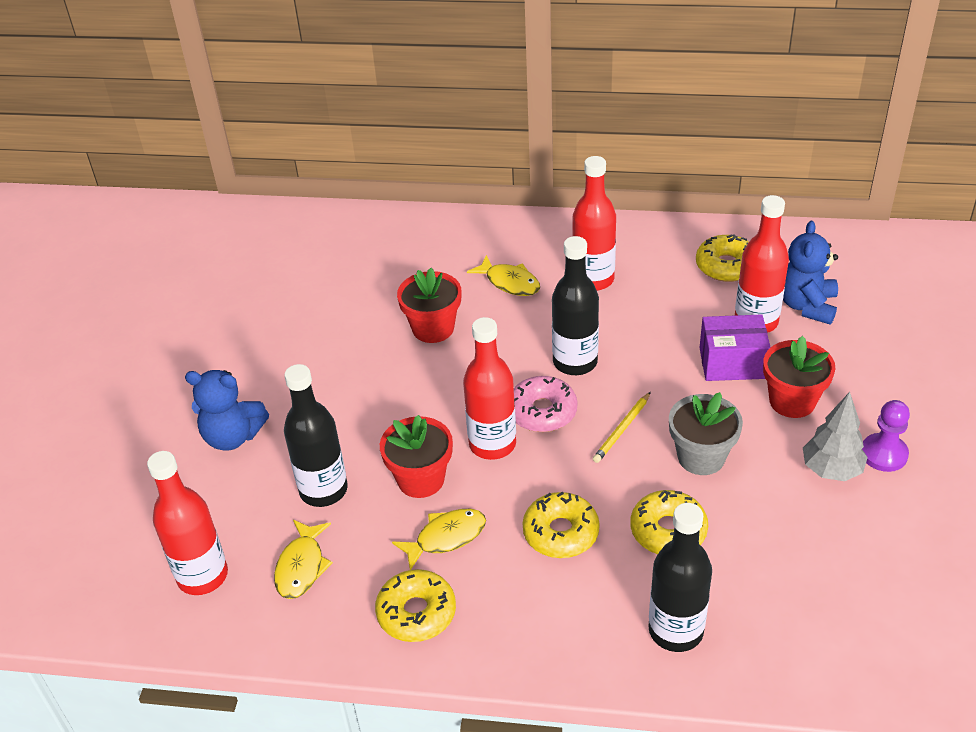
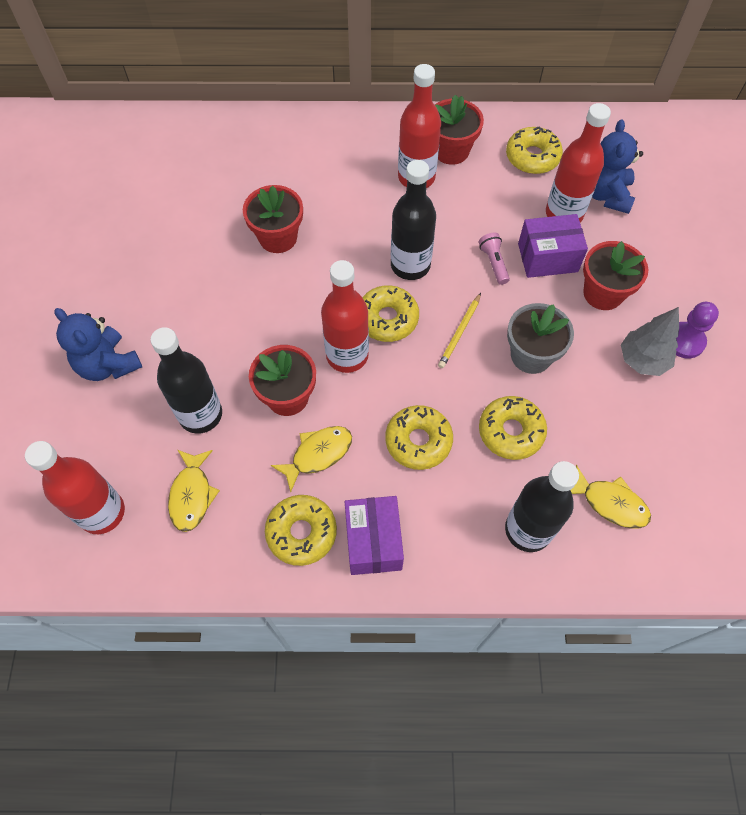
camera: 10 degrees left, 20 degrees up
(233, 436) = (108, 364): blue teddy bear -> blue teddy bear turned 45 degrees clockwise
(496, 628) = (373, 542): none -> purple box
(509, 282) = (341, 184): yellow fish -> yellow fish (610, 503)
(542, 412) = (387, 319): pink donut -> yellow donut
(635, 256) = (451, 151): none -> red flower pot
(669, 365) = (493, 263): none -> pink flashlight

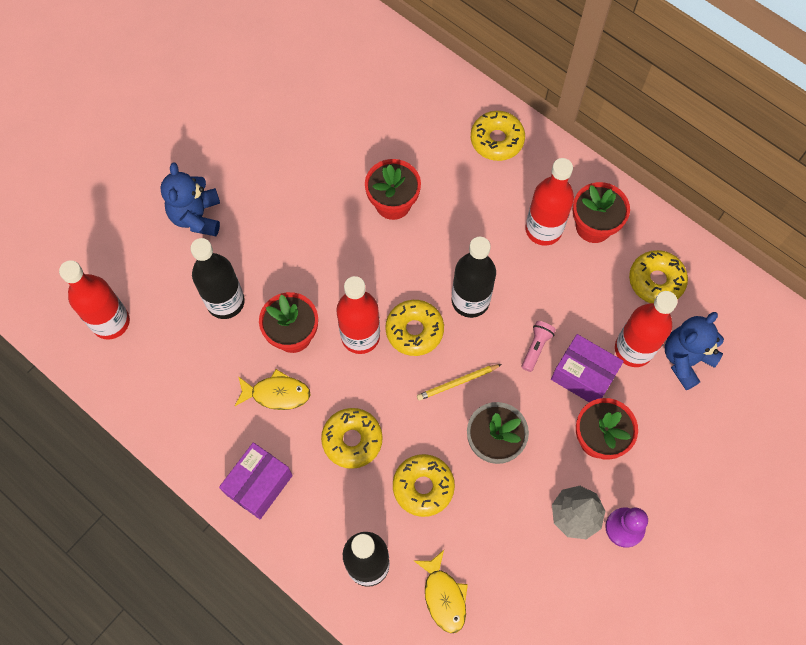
camera: 40 degrees right, 5 degrees up
(192, 495) = (174, 355): yellow fish -> none
(301, 532) = (219, 439): yellow donut -> yellow donut (497, 140)

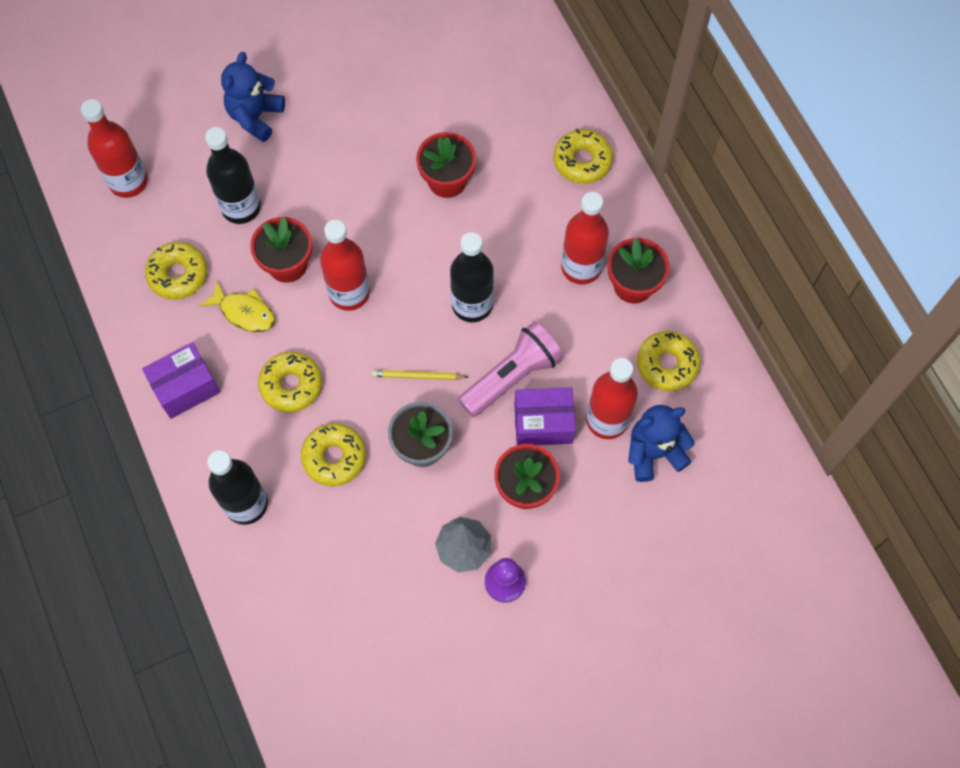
camera: 25 degrees right, 0 degrees up
(414, 330) = (403, 309): yellow donut -> yellow donut (178, 275)
(443, 596) = (300, 564): yellow fish -> none
(536, 347) = (512, 376): pink flashlight -> pink flashlight, size x2.04
(583, 376) = (543, 423): purple box -> purple box turned 60 degrees counterclockwise

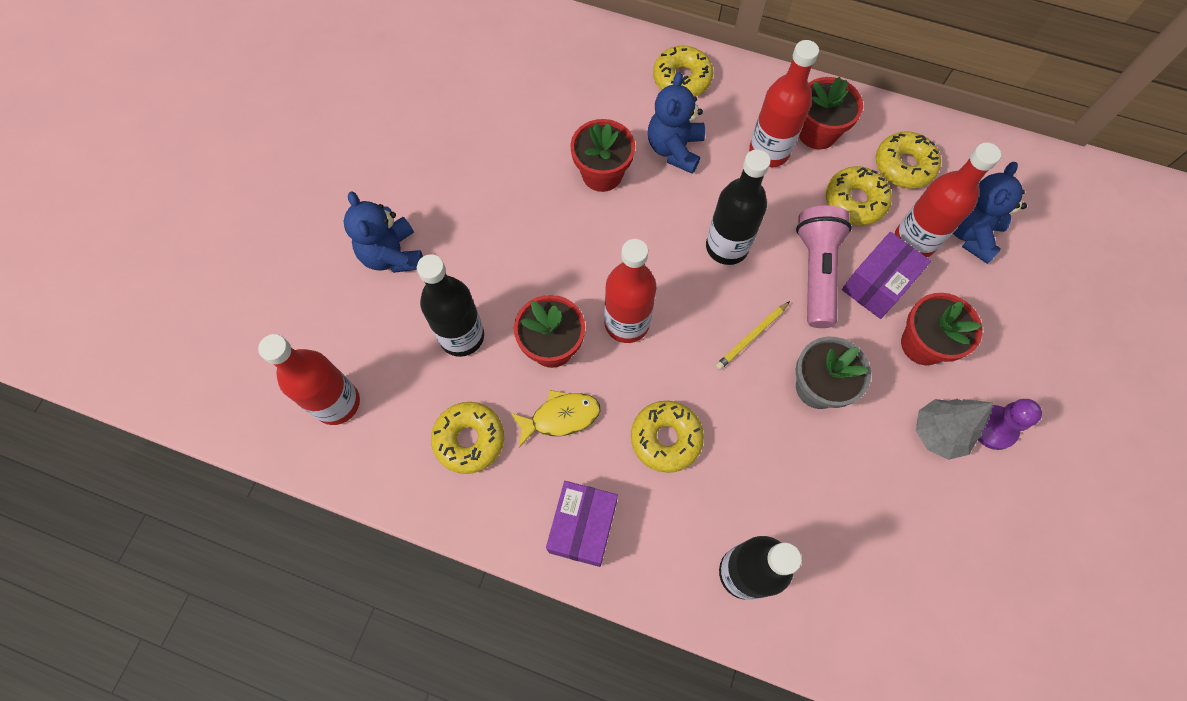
camera: 45 degrees left, 0 degrees up
(334, 457) = (765, 462): yellow donut -> yellow donut (855, 201)
(516, 207) = (674, 149): none -> blue teddy bear

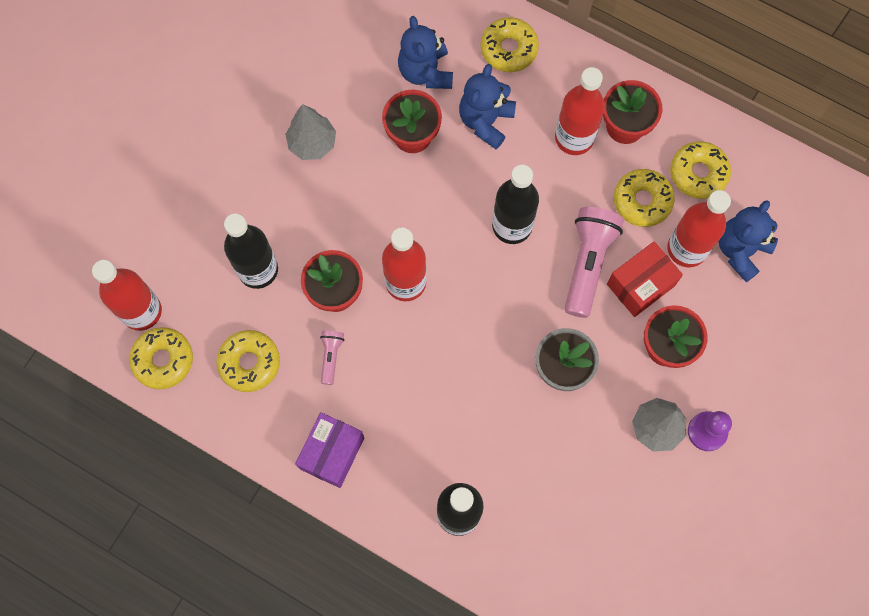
camera: 10 degrees right, 5 degrees up
(392, 255) = (208, 183): blue teddy bear -> blue teddy bear (425, 72)
(498, 198) = (312, 143): none -> grey tree
(560, 417) = (331, 357): yellow fish -> pink flashlight
(666, 438) = (418, 391): yellow donut -> yellow donut (163, 360)
(751, 336) = (514, 313): yellow pencil -> none
(877, 285) = (640, 285): purple box -> red box

